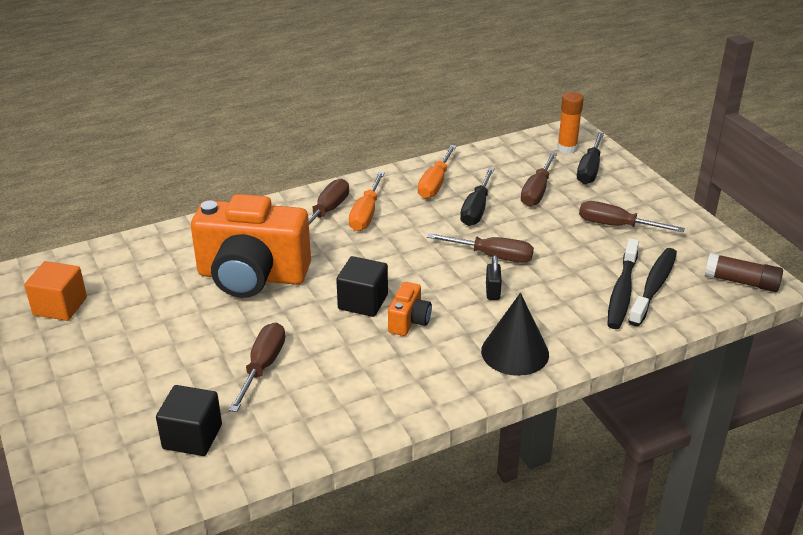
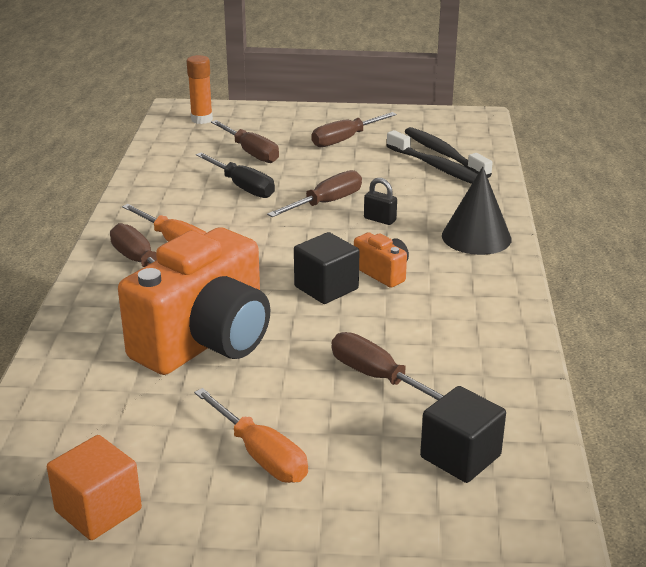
camera: 60 degrees left, 5 degrees down
(435, 183) = (171, 192): orange screwdriver -> orange screwdriver (260, 455)
(589, 169) = (248, 122): black screwdriver -> none
(741, 282) = (471, 123): brown glue stick -> none

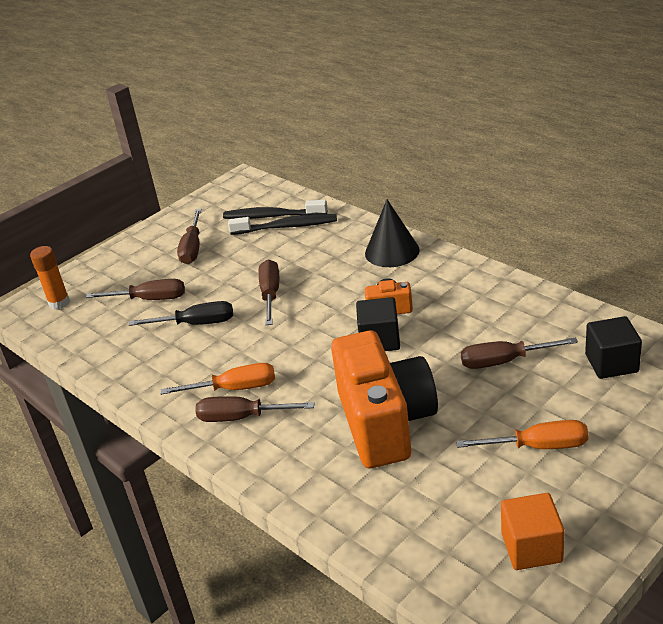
camera: 45 degrees left, 5 degrees up
(380, 219) = (322, 280): black padlock -> none

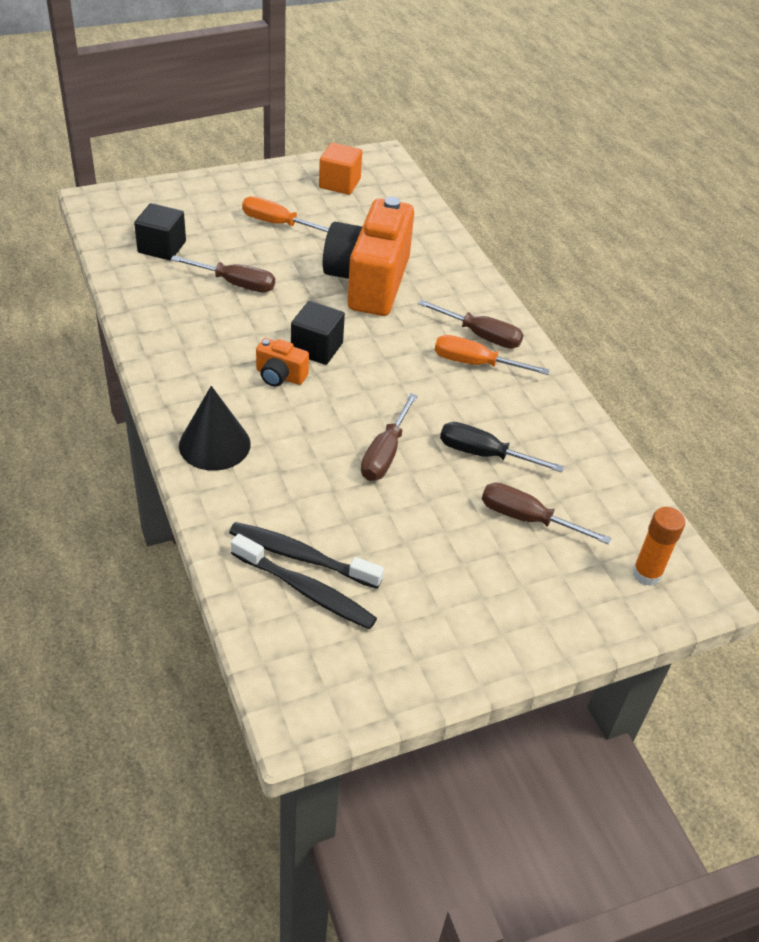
camera: 165 degrees left, 10 degrees up
(192, 248) = (443, 585): brown screwdriver -> none

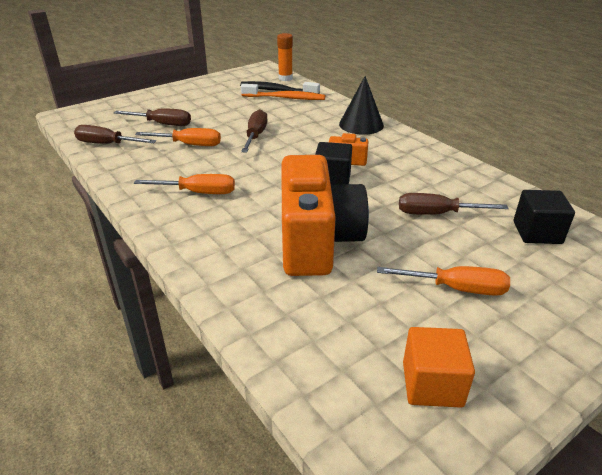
camera: 170 degrees right, 10 degrees down
(300, 556) = (285, 98): black toothbrush -> orange toothbrush
(480, 335) = (195, 214): brown screwdriver -> brown screwdriver (107, 144)
(484, 454) = (189, 145): black screwdriver -> orange screwdriver
(646, 574) = (95, 115): orange glue stick -> orange glue stick (285, 78)

